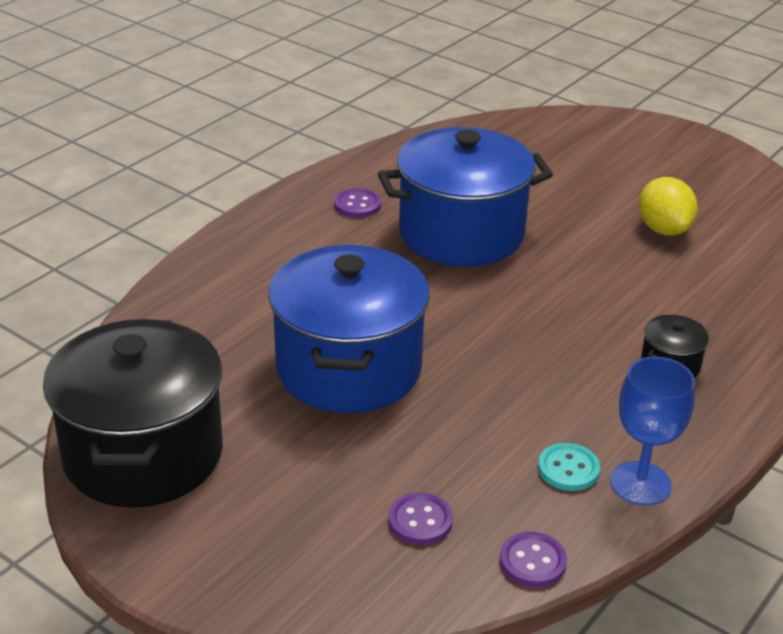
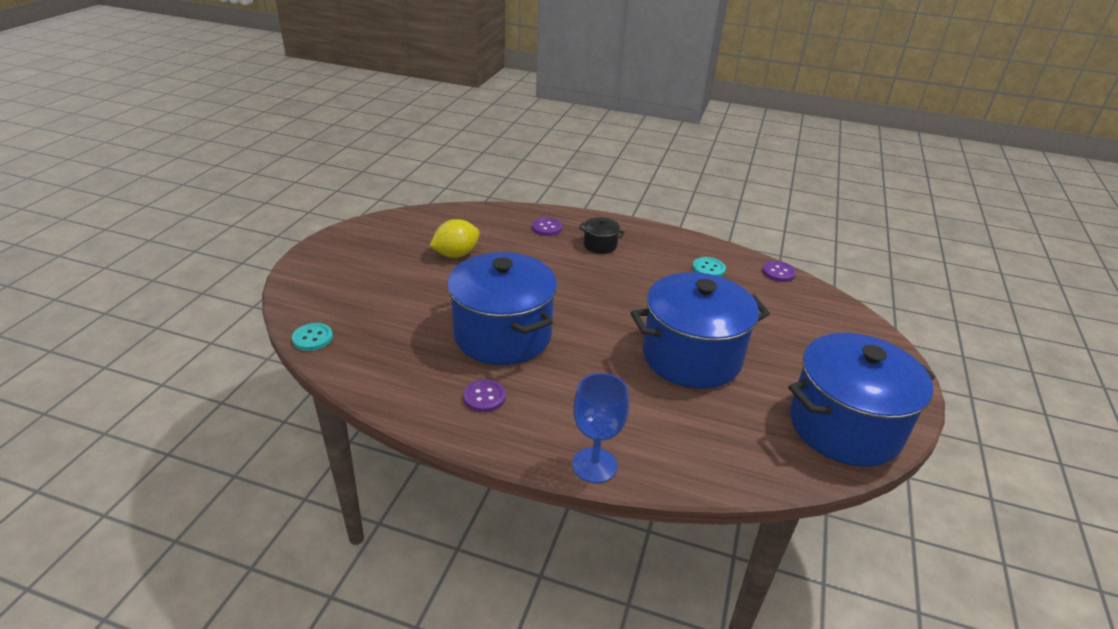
camera: 110 degrees left, 0 degrees up
(143, 454) = (844, 427): black pot -> blue pot
(420, 520) = (787, 308): purple button -> purple button (547, 228)
(504, 125) = (312, 338): none -> turquoise button
(640, 483) = (700, 249): blue goblet -> blue goblet (594, 465)

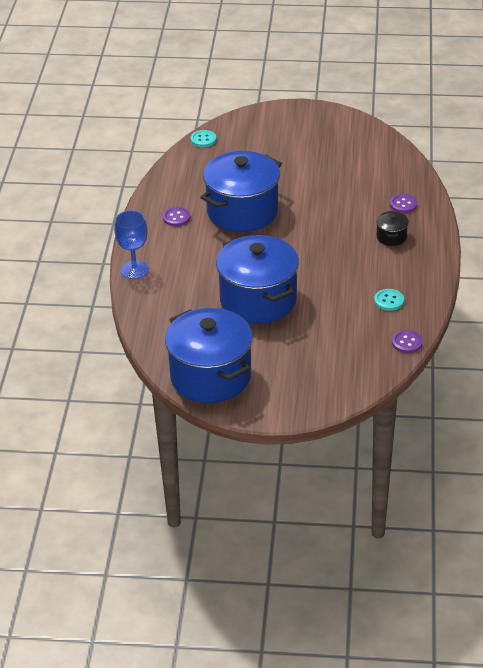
camera: 80 degrees right, 5 degrees up
(456, 254) = (333, 169): yellow lemon -> none

